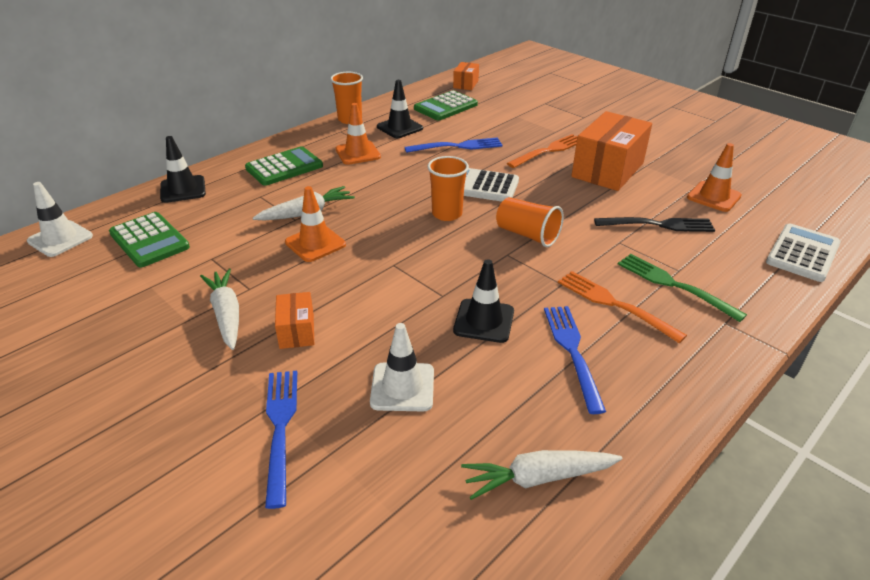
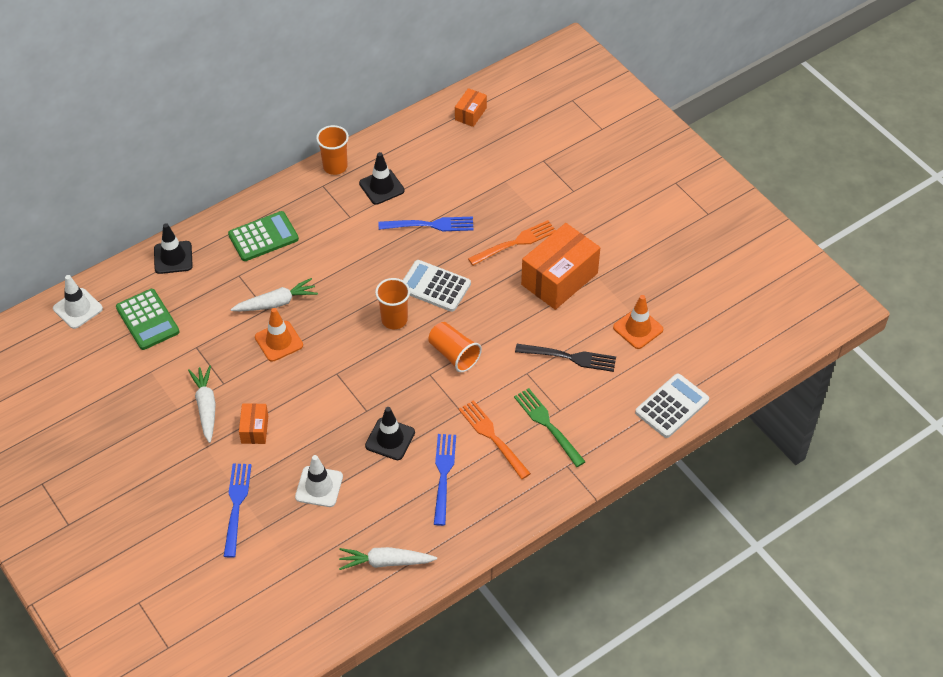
camera: 10 degrees right, 15 degrees up
(358, 153) = (333, 224): orange traffic cone -> none
(445, 107) = (437, 155): green calculator -> none

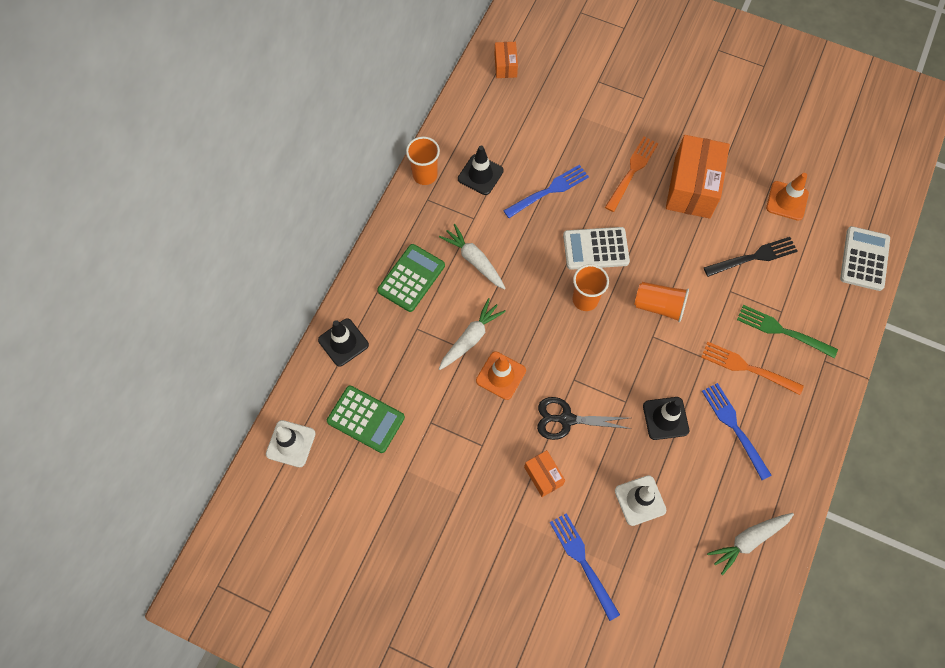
camera: 30 degrees left, 15 degrees up
(206, 406) = (483, 478): white carrot -> white carrot (474, 260)
(306, 398) = (566, 419): none -> black scissors

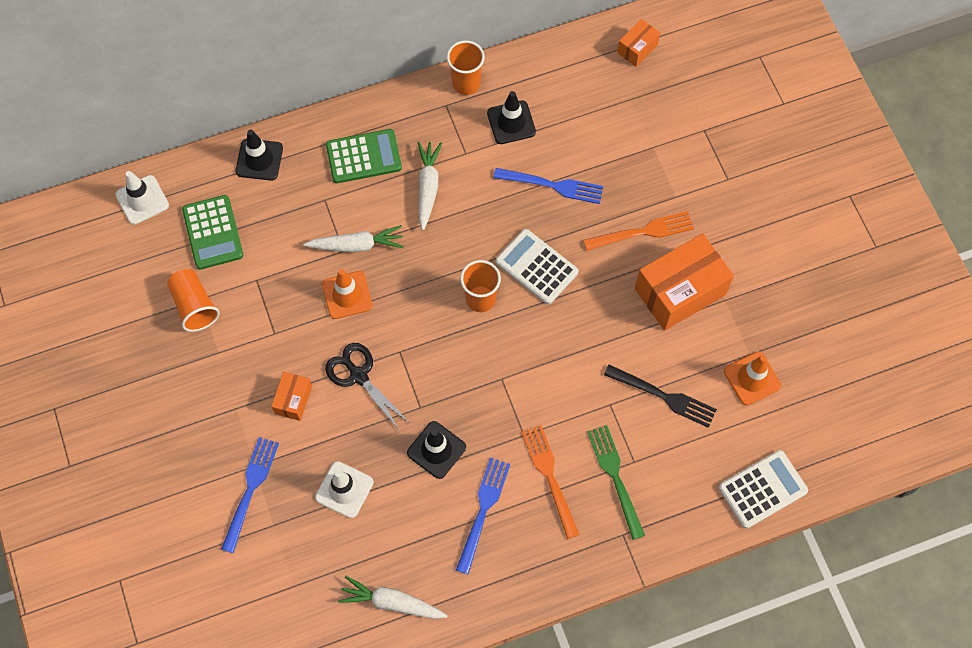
camera: 45 degrees right, 0 degrees up
(659, 306) = (535, 360): orange cup -> orange cup (195, 306)

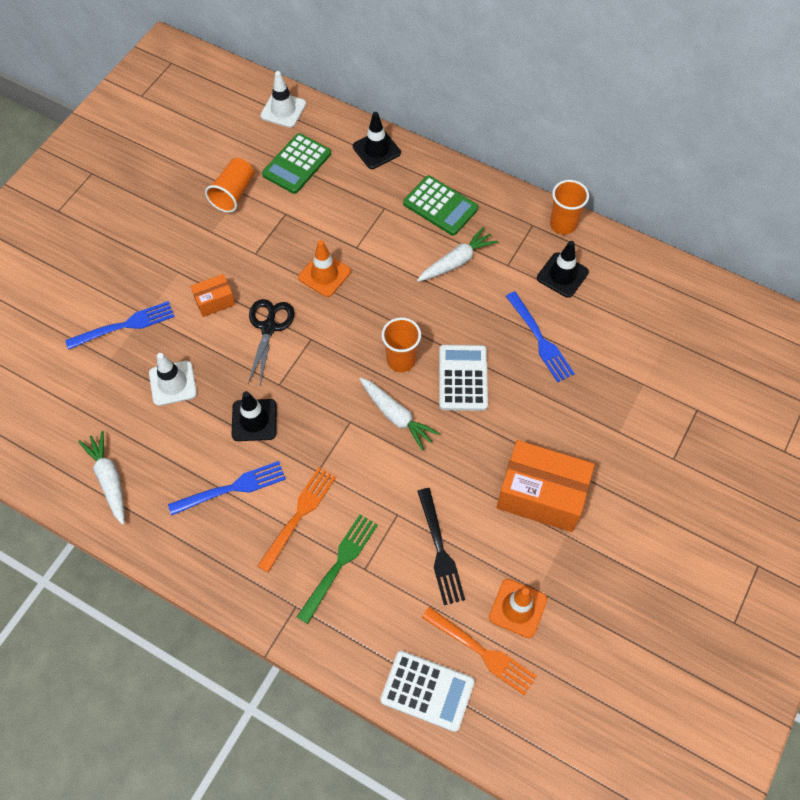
camera: 50 degrees right, 5 degrees down
(357, 245) = (368, 252): white carrot -> white carrot (396, 416)
(637, 49) = (714, 312): orange box -> none
(642, 232) = (564, 430): orange fork -> orange fork (482, 652)

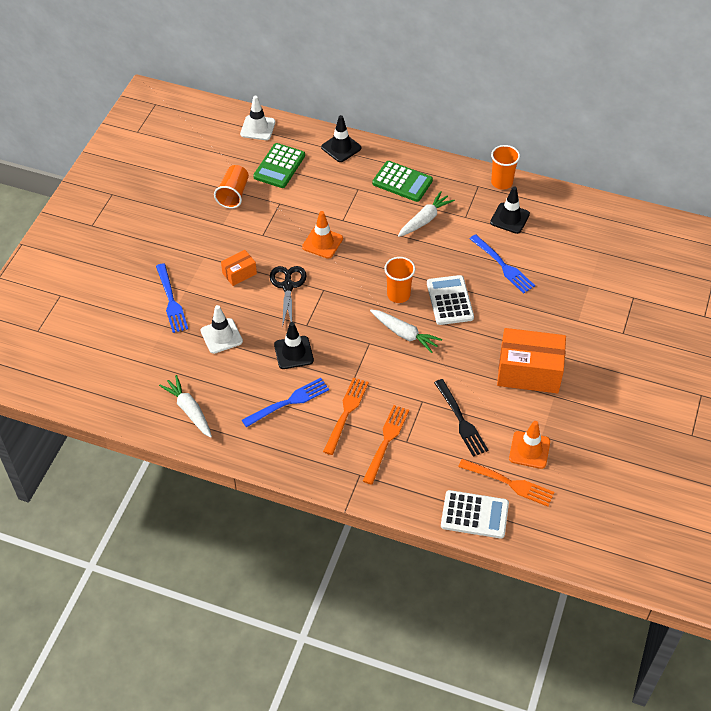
camera: 10 degrees left, 10 degrees down
(125, 325) = (171, 300): blue fork -> blue fork turned 105 degrees clockwise
(339, 564) = (386, 441): green fork -> orange fork

